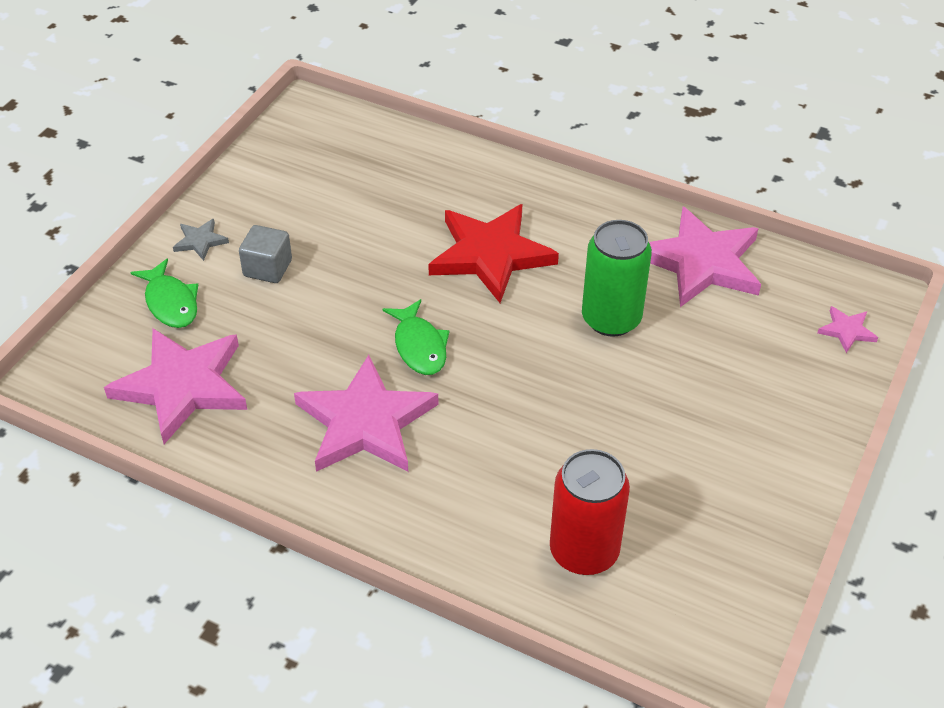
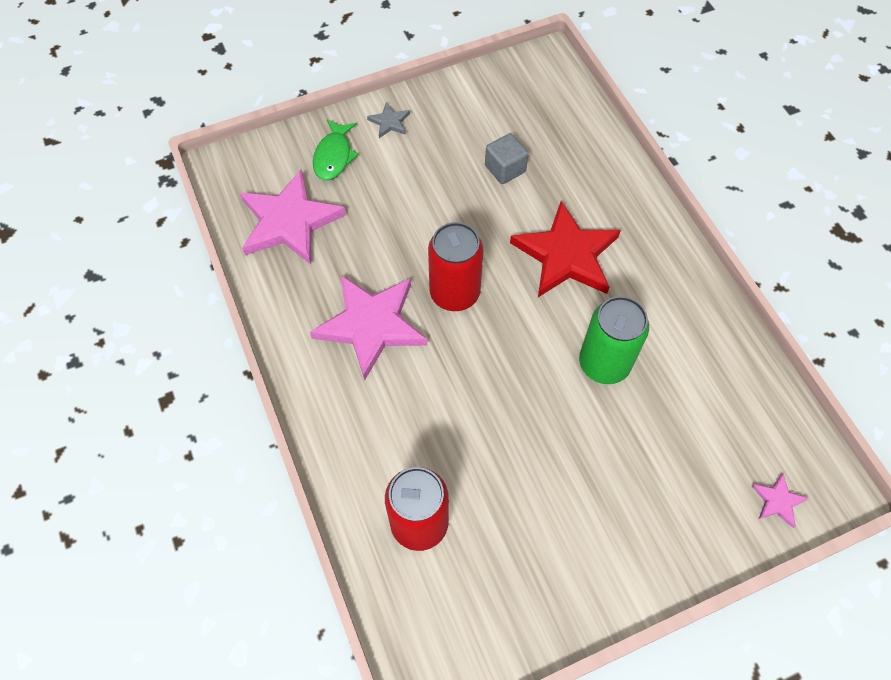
camera: 40 degrees right, 15 degrees up
(267, 268) = (412, 169): grey cube -> grey cube (505, 169)
(419, 346) = (454, 293): green fish -> red can
(701, 262) = (716, 364): pink star -> none

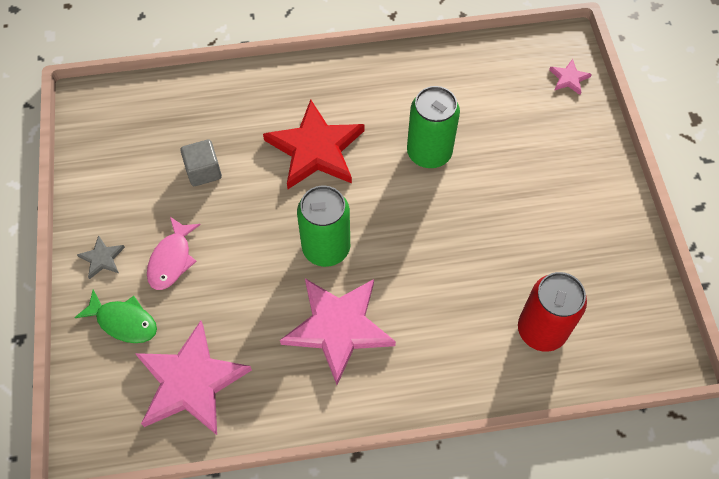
camera: 75 degrees left, 0 degrees up
(403, 172) = (172, 259): none -> pink fish
(454, 293) = (326, 248): red can -> green can

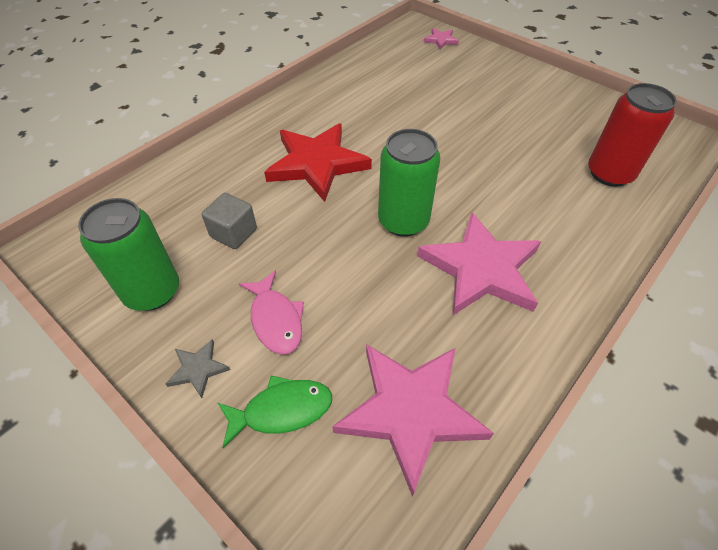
camera: 40 degrees left, 10 degrees down
(429, 153) = (404, 120): green can -> green can (152, 291)

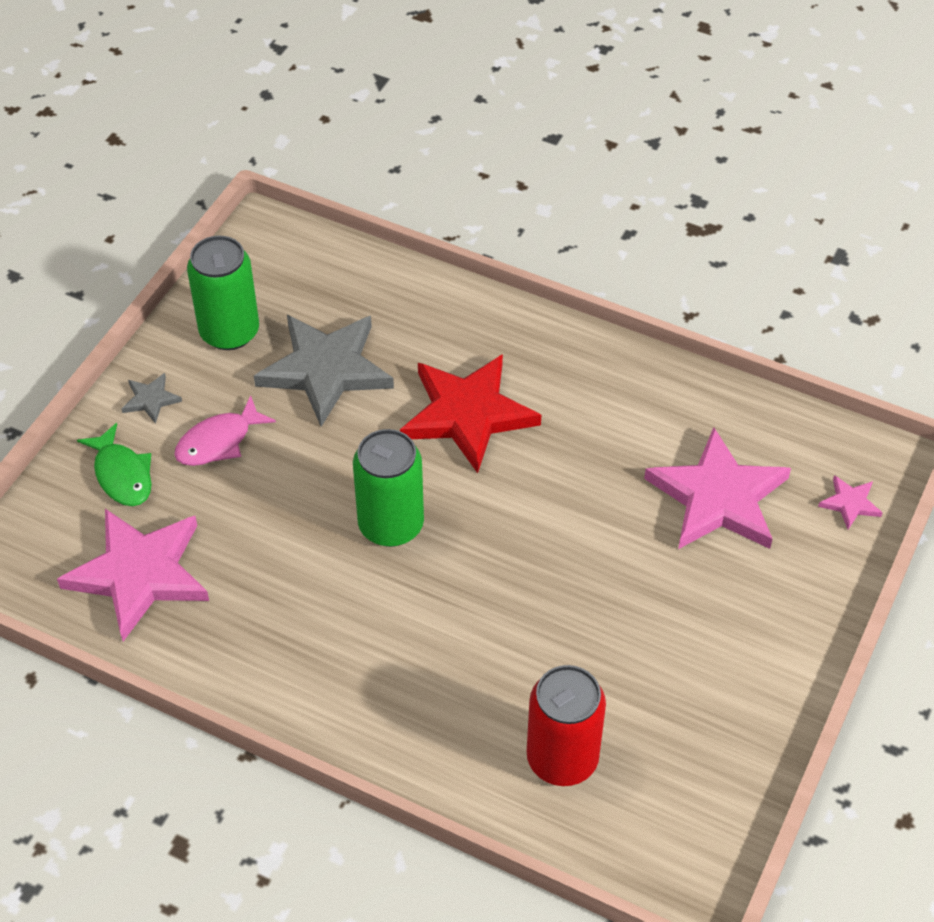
camera: 75 degrees right, 0 degrees up
(233, 233) = (325, 370): grey cube -> grey star
(481, 269) = (334, 615): pink star -> pink star (718, 497)

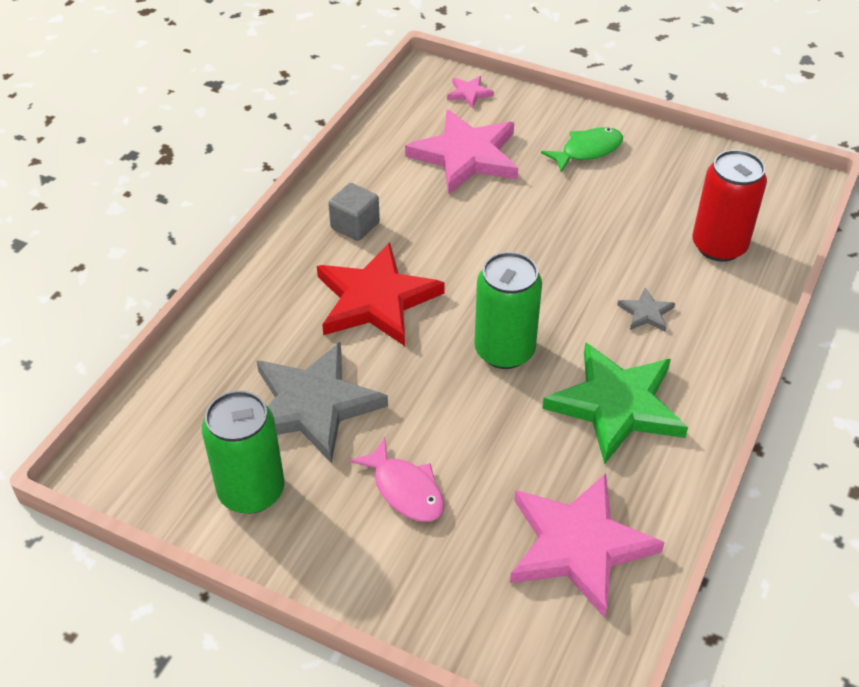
camera: 90 degrees left, 5 degrees down
(122, 474) = (450, 575): green fish -> green fish (587, 150)
(151, 400) = (344, 558): grey star -> grey star (646, 313)
(309, 621) = (616, 405): none -> green star
(584, 393) = (355, 225): none -> grey cube

